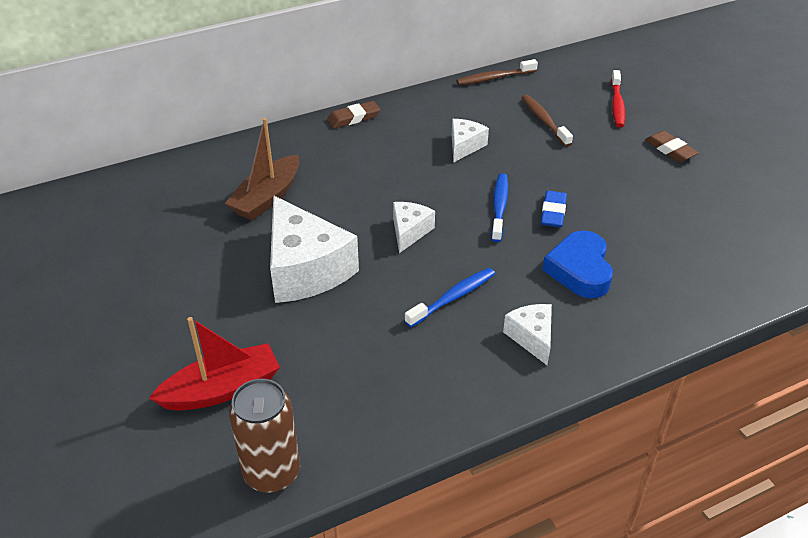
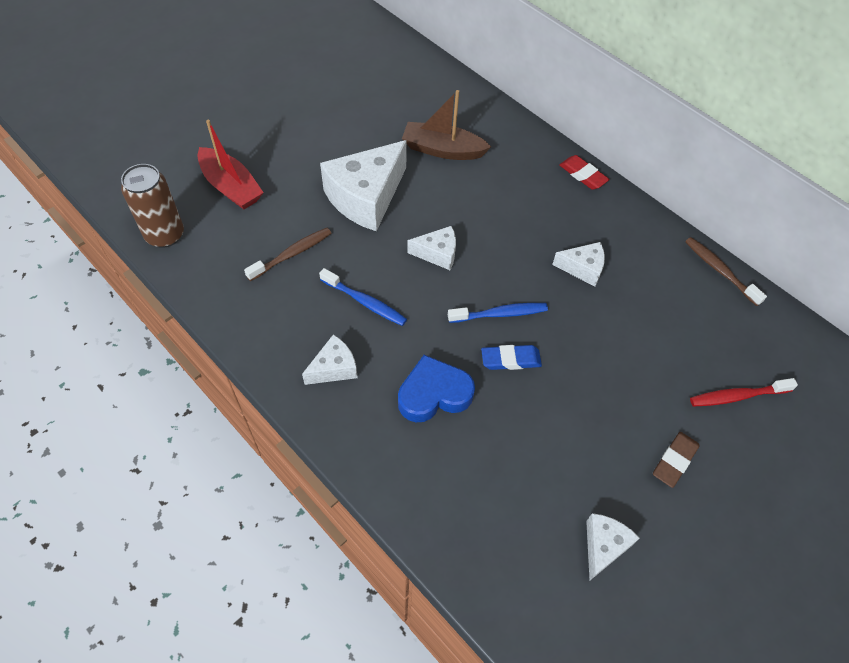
camera: 70 degrees right, 15 degrees up
(353, 118) = (583, 175): brown eraser -> red eraser
(544, 121) = (664, 329): brown toothbrush -> brown toothbrush (292, 254)
(743, 205) = (603, 546): none -> white cheese

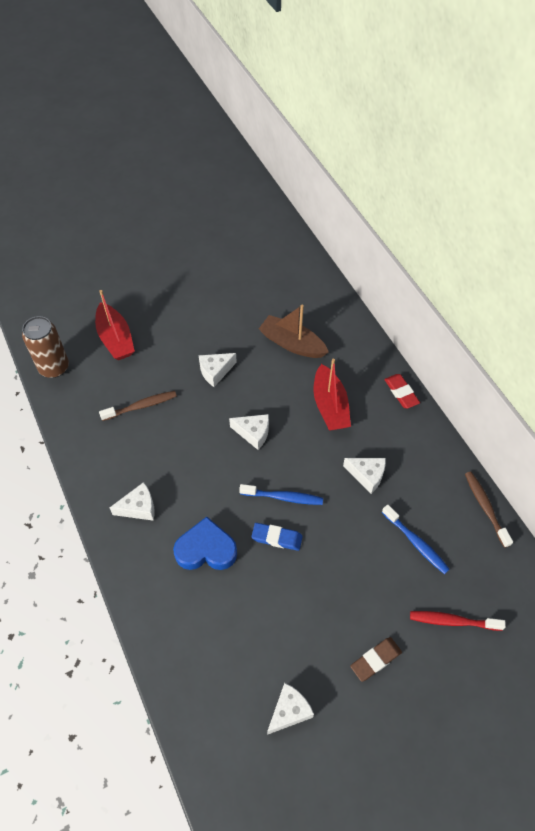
camera: 20 degrees right, 0 degrees up
(365, 302) = (182, 460): blue toothbrush -> blue toothbrush (416, 543)
(366, 197) = (215, 372): white cheese -> white cheese, size x0.51
(511, 205) = (330, 406): none -> red boat

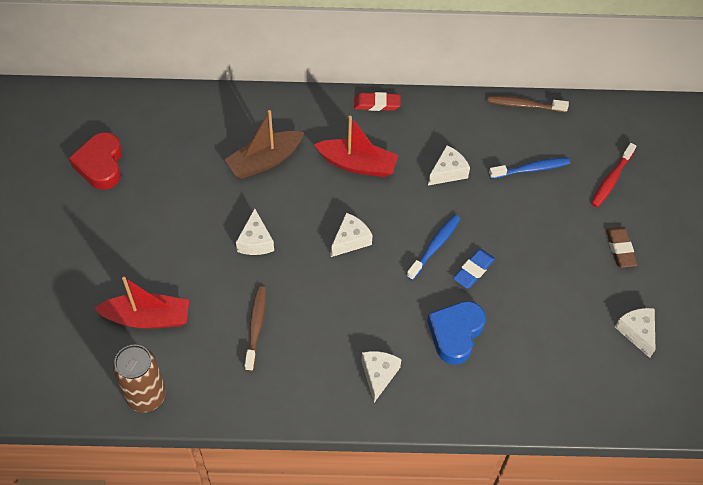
camera: 65 degrees left, 0 degrees up
(226, 253) = (100, 165): none -> red heart

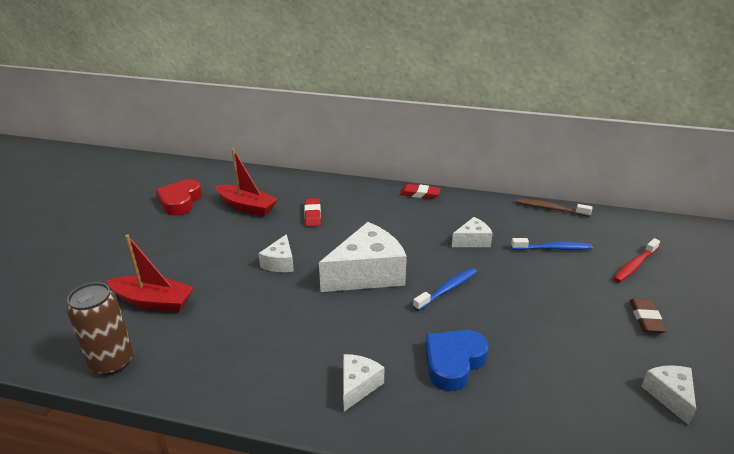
camera: 15 degrees right, 25 degrees down
(256, 326) = (249, 323): brown toothbrush -> none
(265, 161) = (312, 215): brown boat -> red eraser
(350, 240) = (367, 274): white cheese -> white cheese, size x1.97
(357, 164) = (391, 226): red boat -> red boat (246, 206)
(473, 270) = (483, 313): blue eraser -> none

